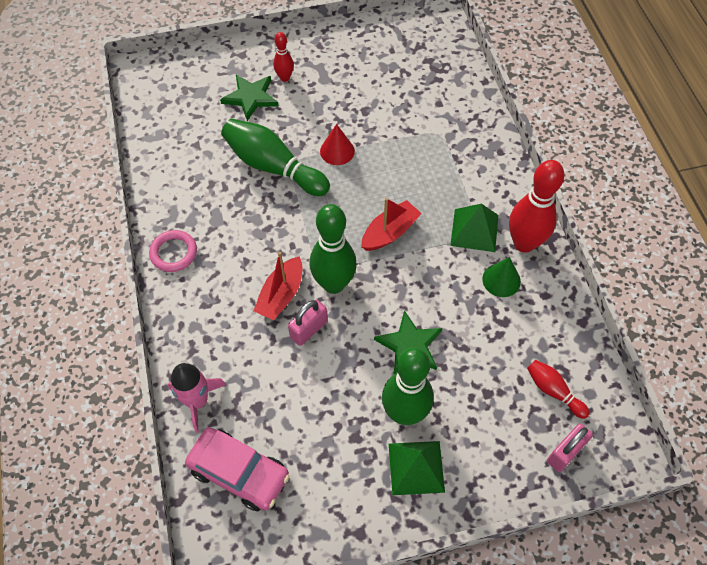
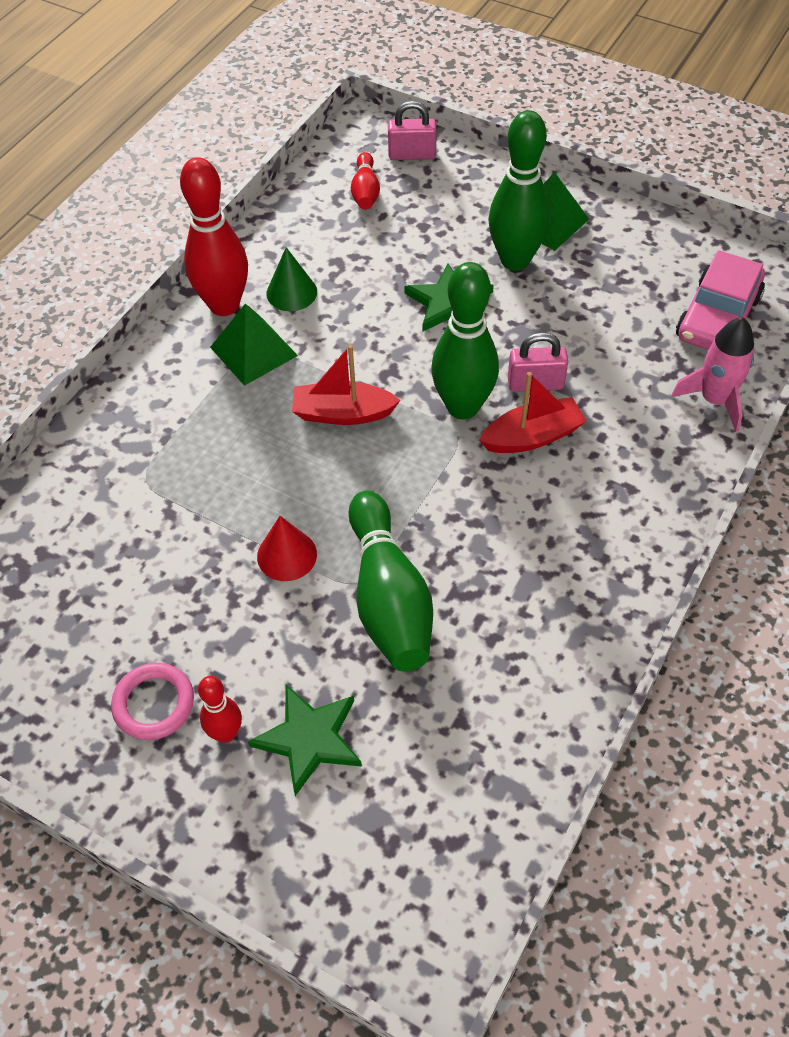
camera: 135 degrees left, 5 degrees down
(173, 253) = (620, 578): pink ring -> pink ring (154, 704)
(239, 472) = (717, 317): pink car -> pink car turned 135 degrees counterclockwise

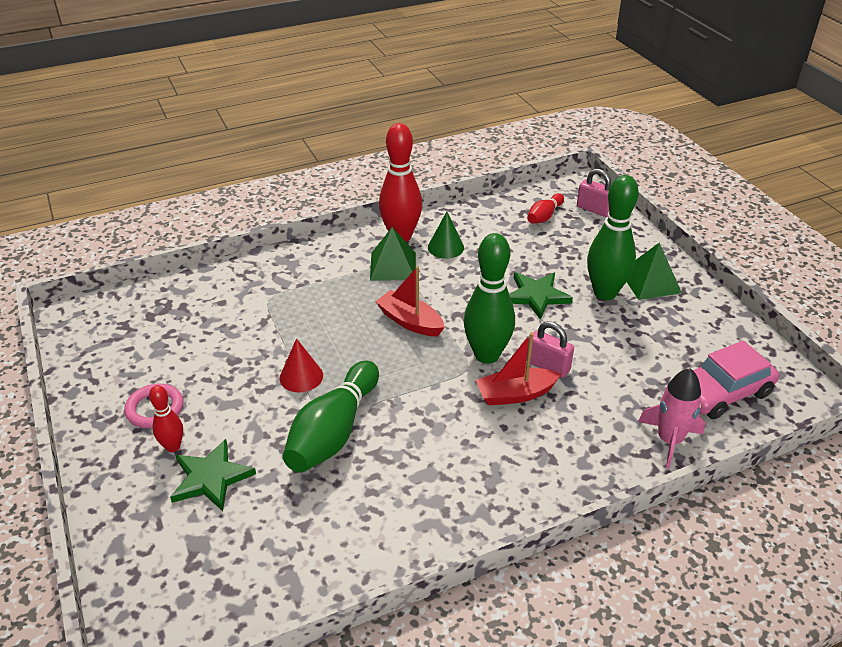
camera: 35 degrees right, 15 degrees down
(532, 436) = (515, 394): red boat -> red boat turned 150 degrees clockwise

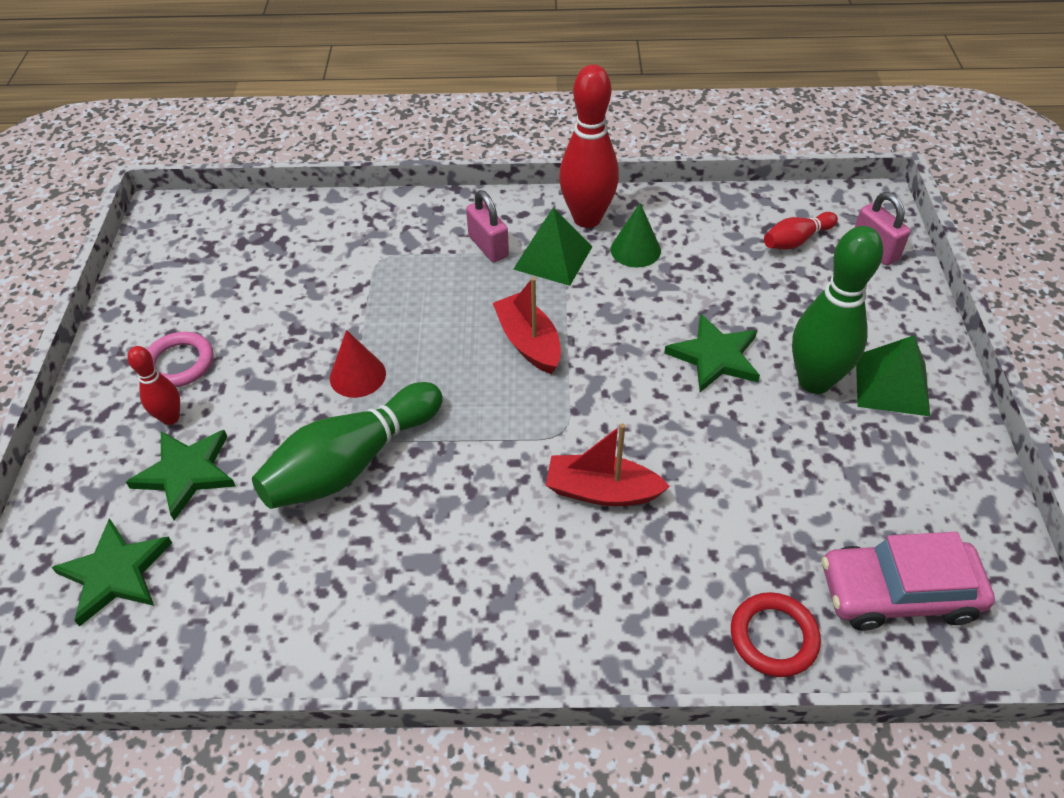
camera: 25 degrees right, 10 degrees up
(199, 560) = (115, 573): none -> green star
(487, 355) = (598, 422): green bowling pin -> none
(548, 366) = (669, 465): pink padlock -> pink padlock (488, 246)
(669, 440) = (773, 637): pink rocket -> red ring

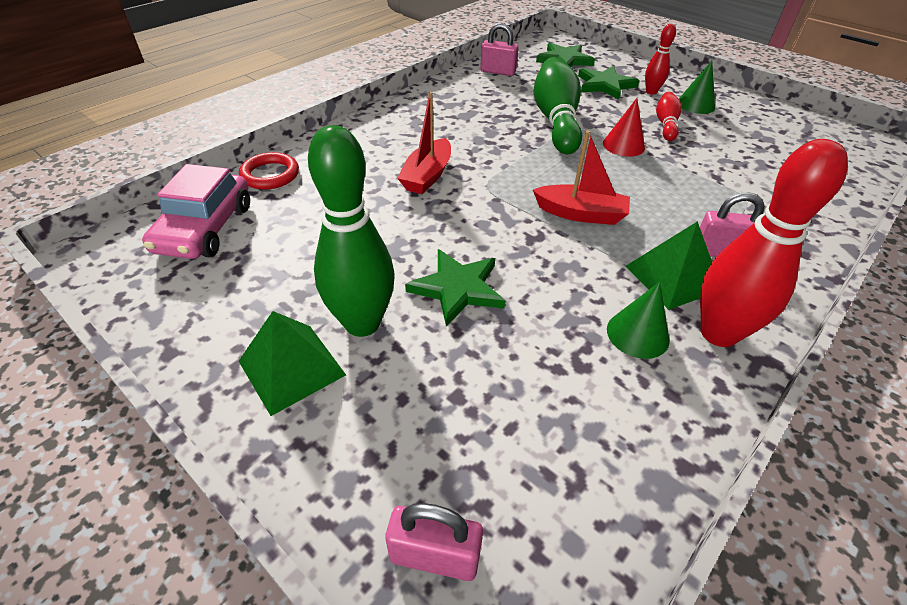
camera: 130 degrees right, 5 degrees down
(179, 363) = (695, 105): pink ring -> green cone
(241, 628) = (498, 72): none -> pink padlock
(601, 491) = (427, 176): red boat -> red boat turned 150 degrees clockwise
(796, 240) = (530, 482): red bowling pin -> red bowling pin (665, 124)
(898, 593) = (205, 228): pink car -> pink car turned 150 degrees clockwise

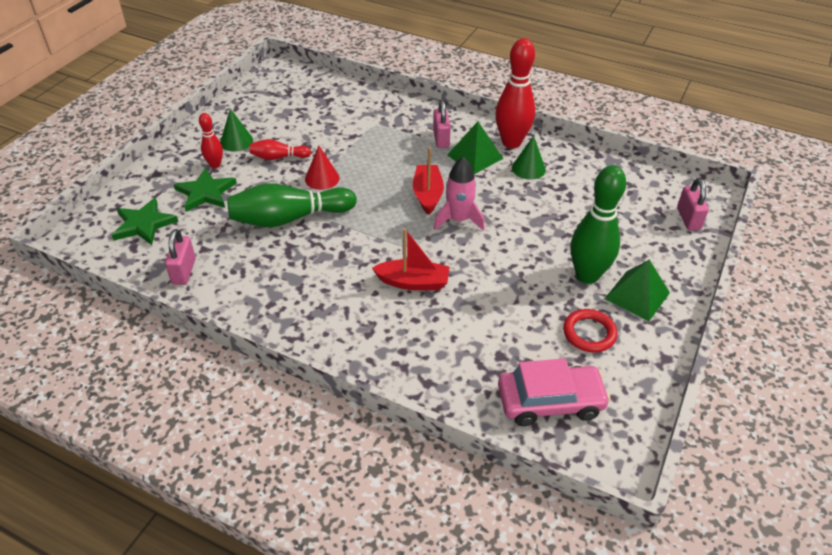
camera: 105 degrees left, 0 degrees up
(270, 175) = (456, 391): red ring -> red ring (589, 333)
(457, 289) = (534, 240): green star -> none
(523, 229) = (458, 219): none -> pink rocket

